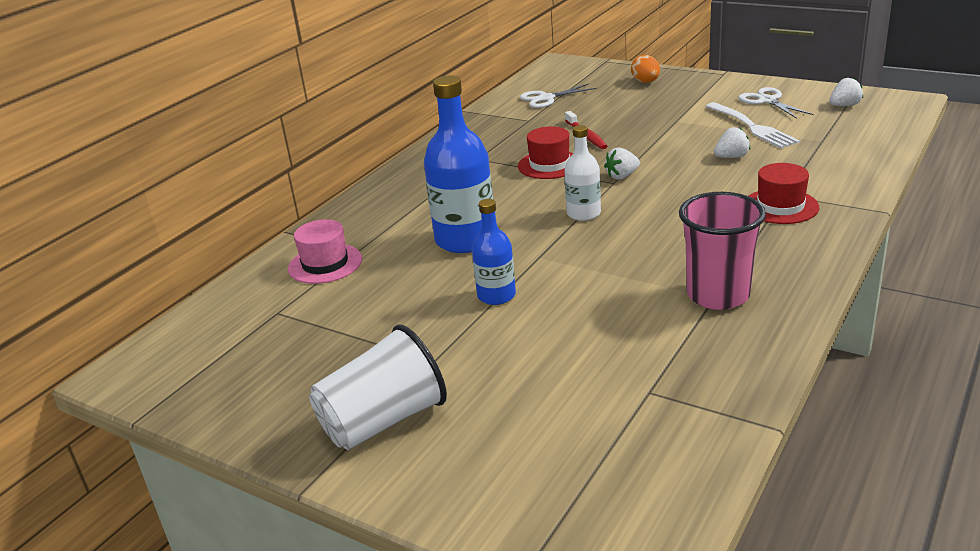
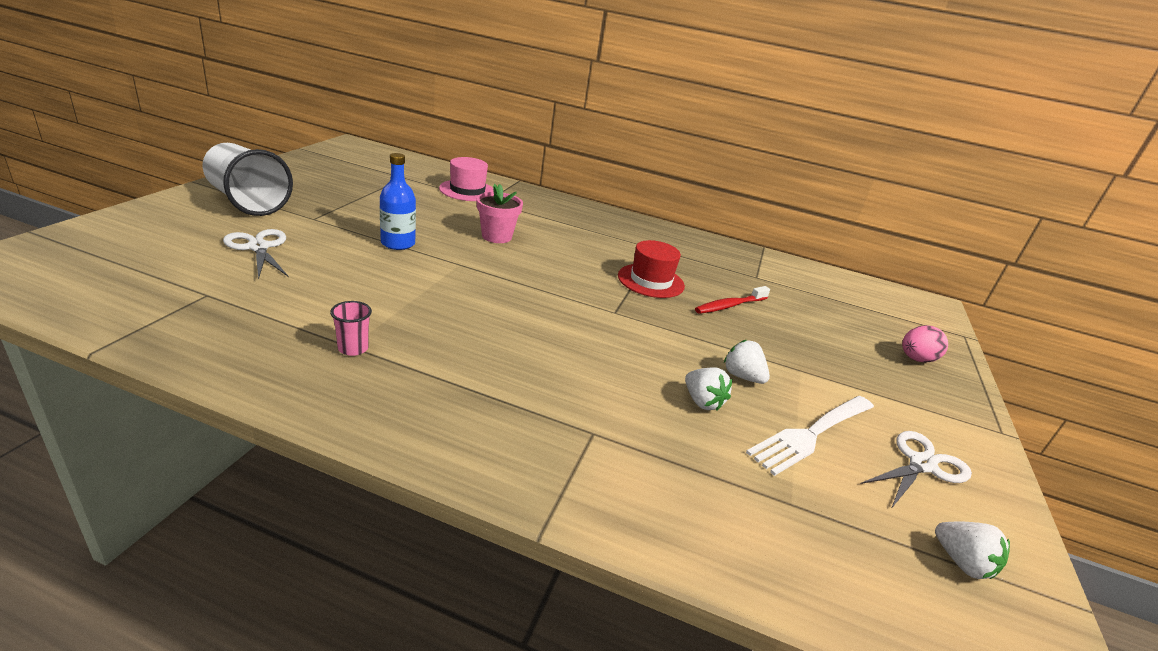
camera: 70 degrees right, 0 degrees up
(465, 240) = (496, 236): blue bottle -> pink flower pot
(546, 98) = (819, 290): white scissors -> white scissors (258, 247)
(583, 213) = (542, 290): white bottle -> none
(622, 176) = (631, 318): white strawberry -> white strawberry (742, 376)
(645, 82) = (916, 359): orange egg -> pink egg
(718, 295) = (353, 348): pink cup -> pink cup, size x0.42
(780, 206) = (558, 424): red hat -> none

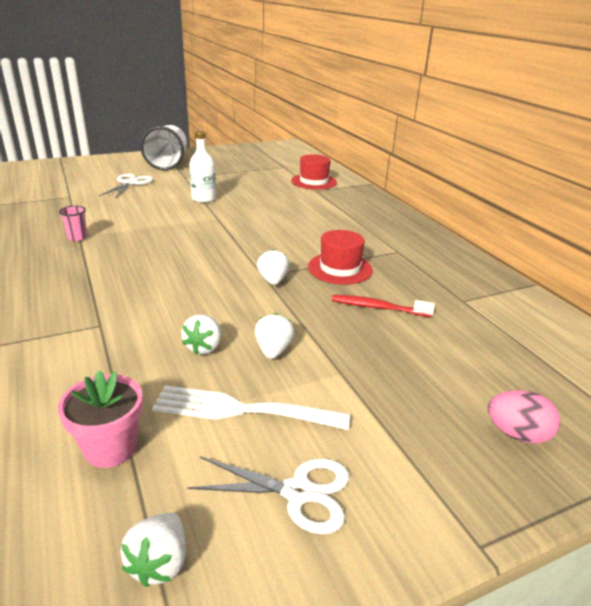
camera: 50 degrees right, 0 degrees up
(398, 243) = (203, 199): blue bottle -> white bottle
(467, 190) = (314, 181): pink hat -> red hat
(496, 236) = (276, 210): pink flower pot -> pink flower pot (110, 448)
(630, 314) = (273, 280): none -> white strawberry

